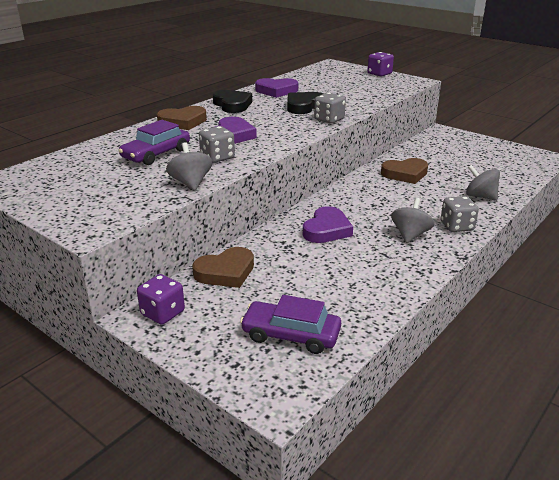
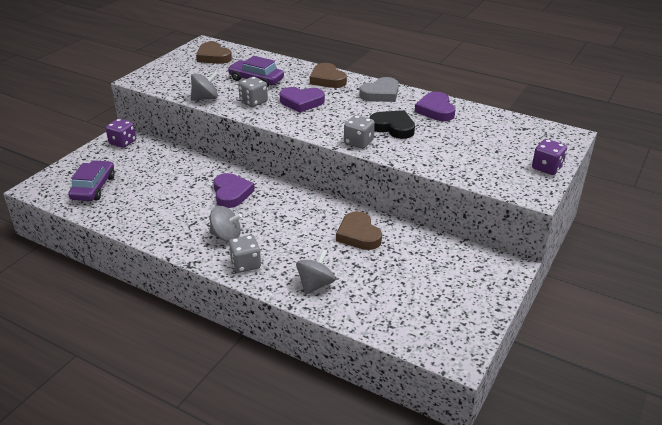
camera: 80 degrees right, 5 degrees up
(226, 272) = (167, 157): brown heart -> brown heart (213, 57)
(232, 105) = (381, 94): black heart -> grey heart
(327, 230) = (231, 193): purple heart -> purple heart turned 120 degrees counterclockwise

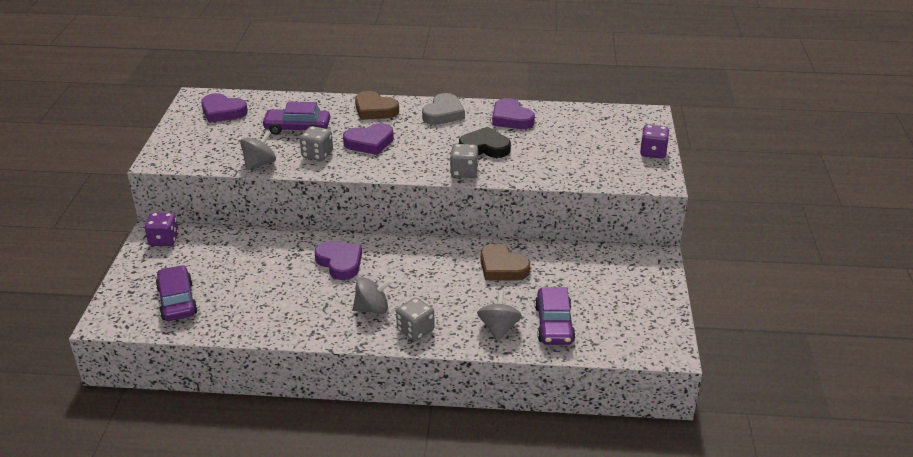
camera: 25 degrees left, 0 degrees up
(213, 57) = (222, 112): brown heart -> purple heart
(366, 297) = (554, 324): none -> purple car

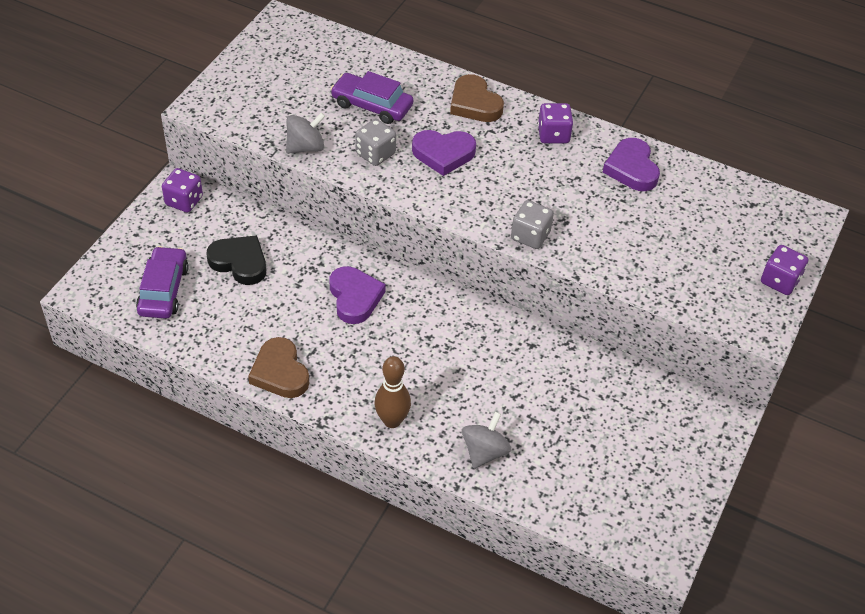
camera: 20 degrees right, 15 degrees up
(222, 112) = (300, 53): purple heart -> none
(372, 309) = (360, 374): grey spinning top -> none
(415, 330) = (392, 421): grey dice -> brown bowling pin
(443, 113) = (553, 135): grey heart -> purple dice
(485, 147) = (575, 205): black heart -> black heart (239, 262)
(502, 267) = (532, 368): brown heart -> brown heart (280, 372)
(554, 324) = (549, 469): purple car -> none

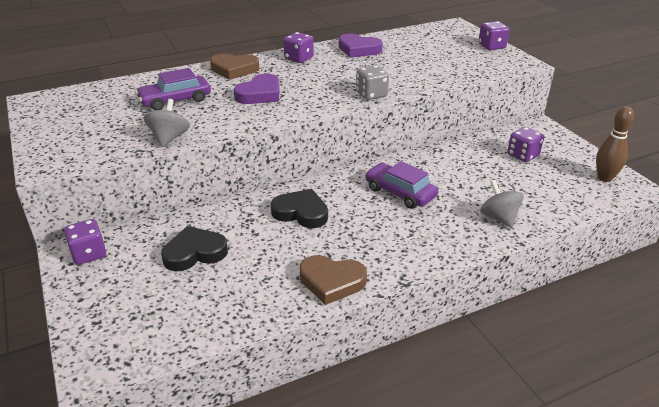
camera: 50 degrees left, 15 degrees down
(163, 290) = (165, 310): purple car -> purple car (400, 192)
(355, 297) = (301, 212): purple heart -> black heart
(375, 154) = (221, 116): grey dice -> none
(392, 421) = (435, 246): brown bowling pin -> brown bowling pin (604, 178)
(634, 425) = (523, 155): none -> purple dice

